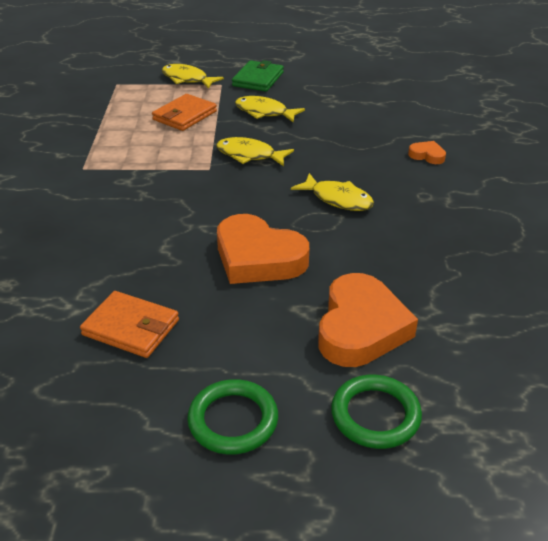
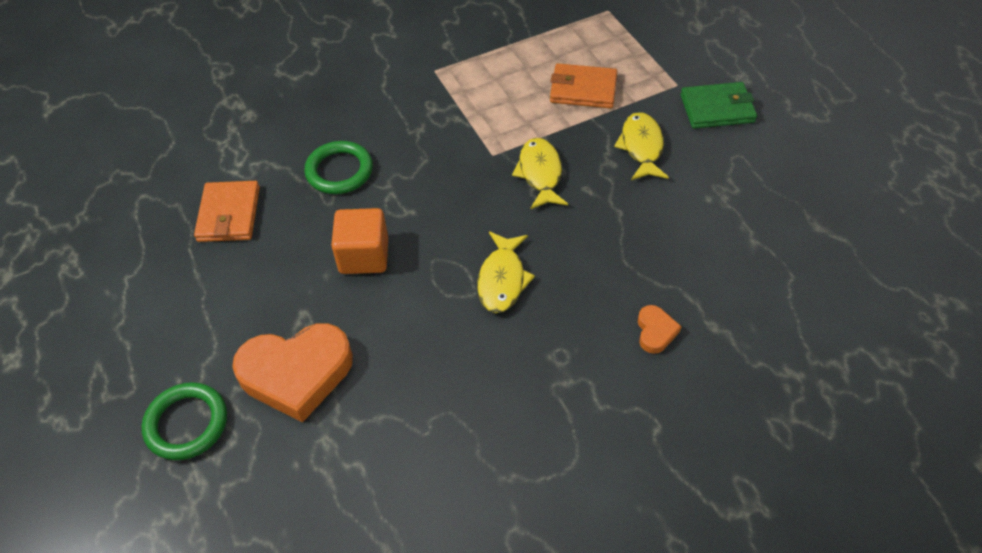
camera: 65 degrees right, 15 degrees up
(187, 79) = (664, 54): yellow fish -> none
(233, 420) = (149, 327): green ring -> green ring (339, 171)
(258, 258) = (364, 256): orange heart -> orange cube

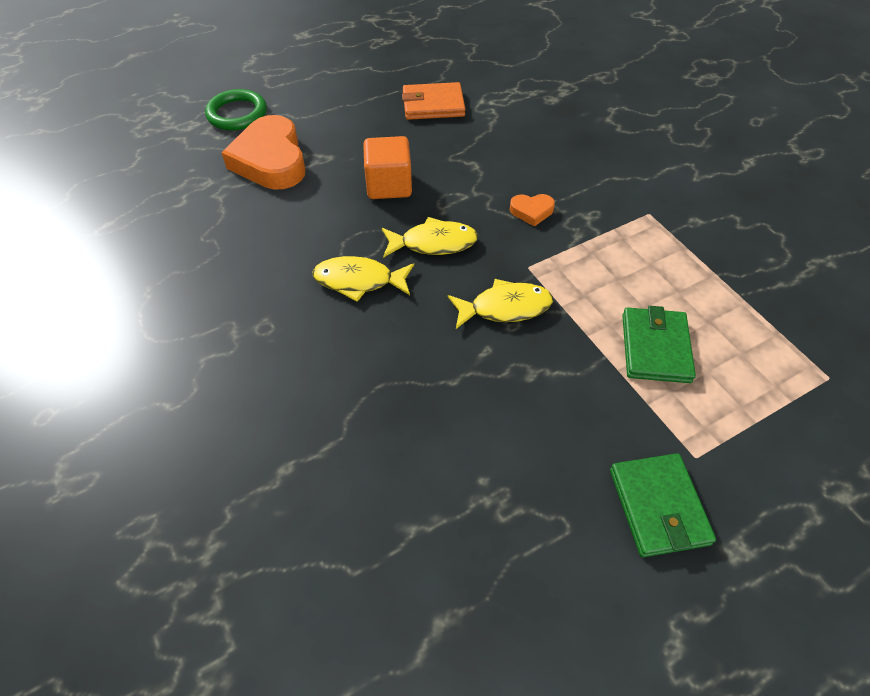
camera: 85 degrees right, 0 degrees up
(339, 171) = (490, 160): green ring -> none
(583, 89) = (655, 348): orange wallet -> green wallet
(641, 147) = (564, 408): yellow fish -> yellow fish (433, 243)
(655, 331) = (283, 410): orange heart -> orange heart (531, 211)

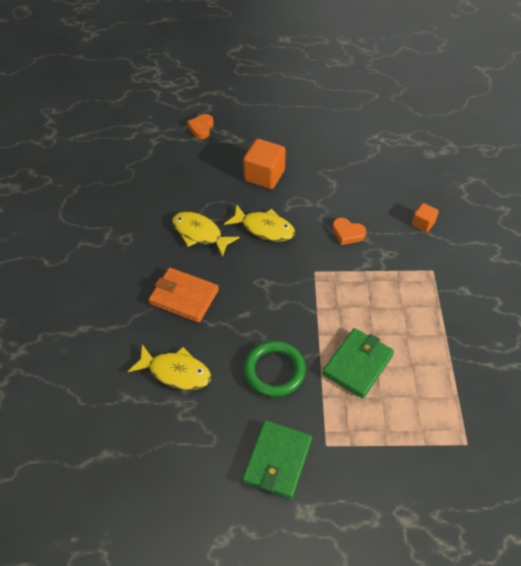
camera: 30 degrees right, 0 degrees up
(237, 114) = (202, 86): green ring -> green ring (274, 371)
(270, 160) = (201, 128): orange heart -> orange heart, size x0.45
(433, 105) = (338, 126): orange wallet -> orange wallet (184, 297)
(505, 308) = (278, 292): yellow fish -> yellow fish (176, 372)
(601, 170) = (423, 223): none -> orange cube

